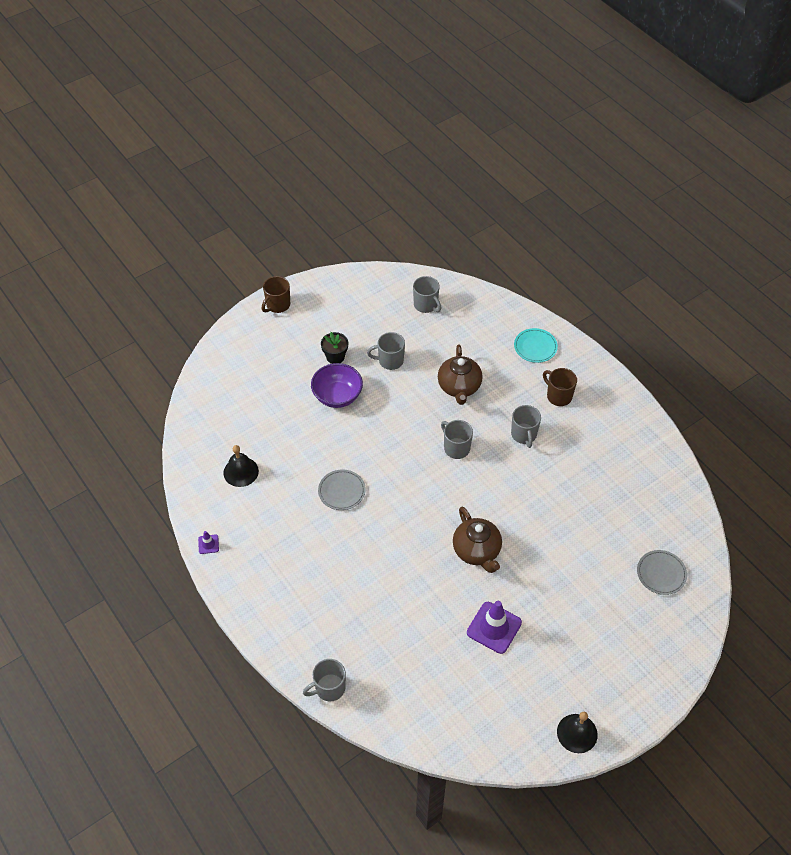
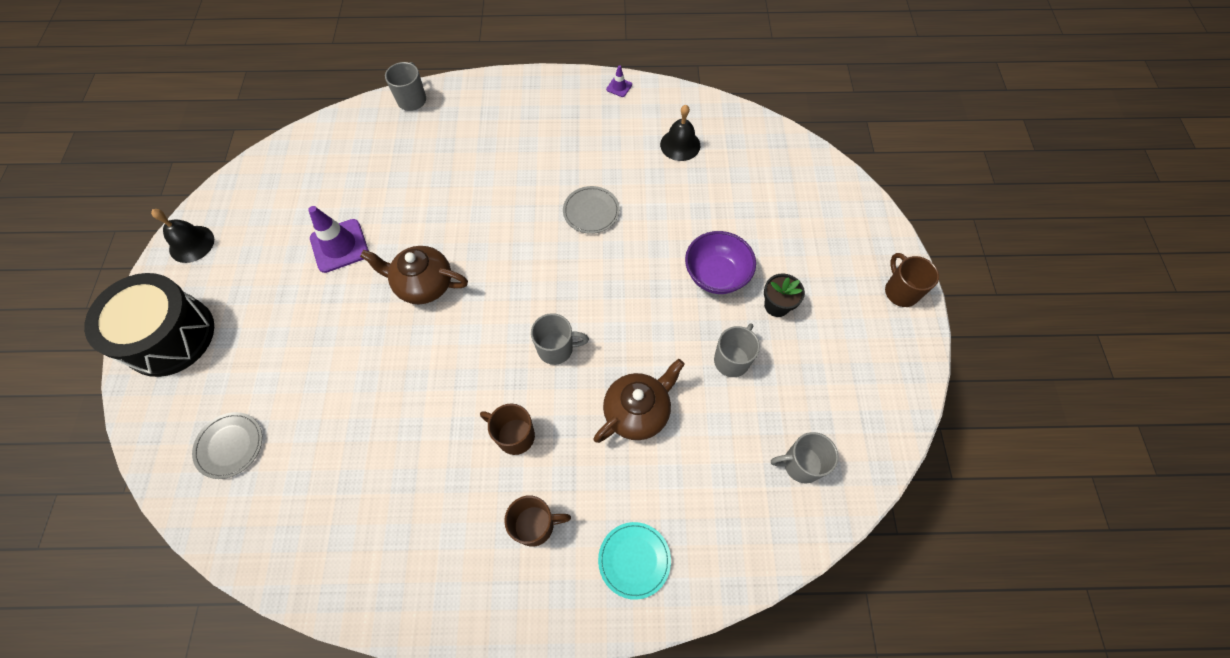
camera: 125 degrees right, 10 degrees up
(459, 387) = (637, 411): brown teapot -> brown teapot turned 105 degrees clockwise
(524, 435) = (514, 436): grey mug -> brown mug
(642, 676) = (169, 336): none -> black drum

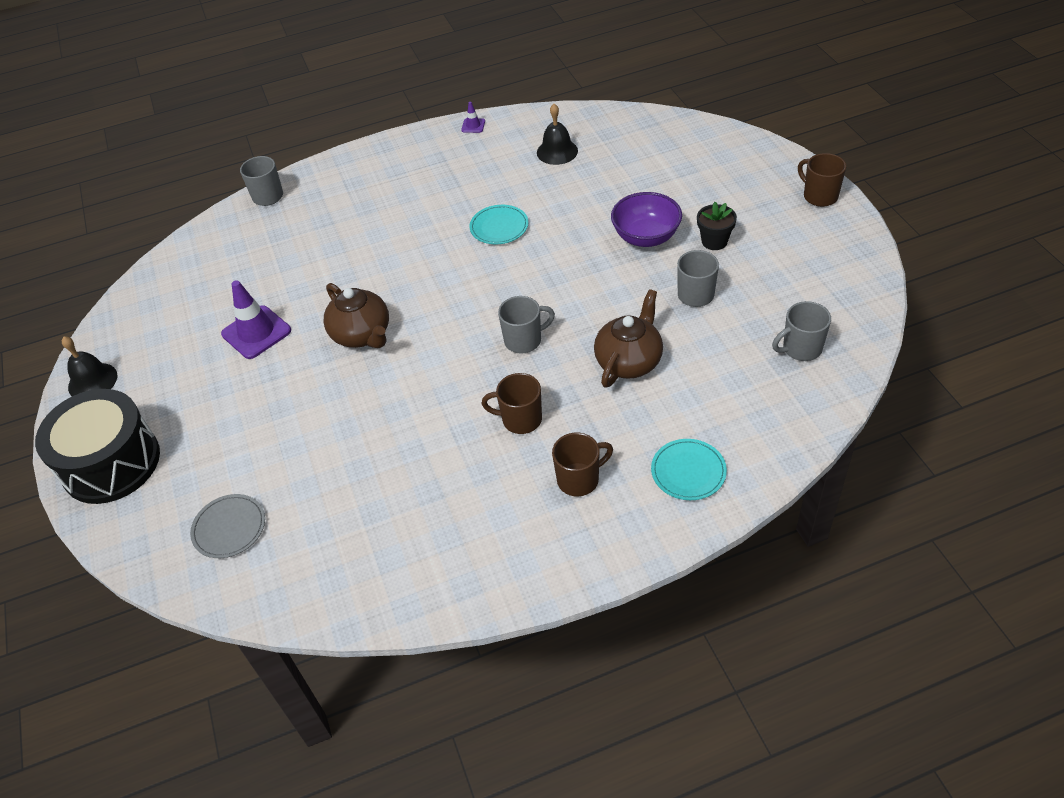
camera: 15 degrees left, 15 degrees down
(423, 284) = (362, 335): brown teapot -> brown teapot turned 120 degrees counterclockwise
(591, 211) = (499, 227): grey plate -> turquoise plate

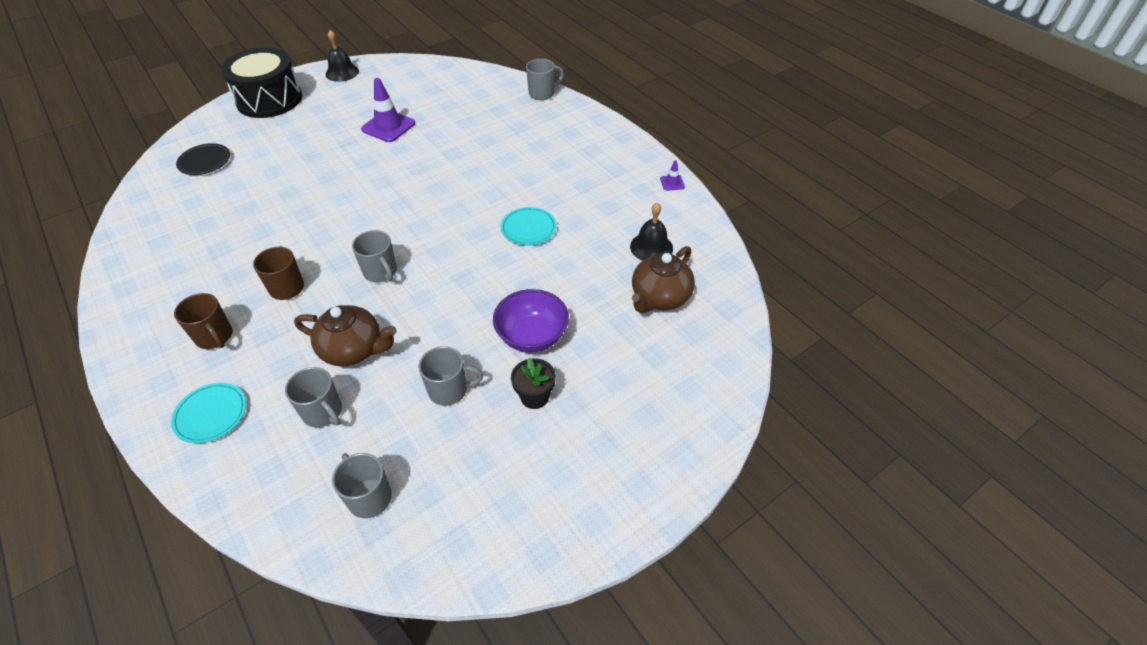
camera: 70 degrees right, 0 degrees up
(229, 528) = (204, 161): grey plate -> black plate
(362, 335) = (386, 178): brown teapot -> brown teapot (659, 297)
(703, 382) = (323, 412): none -> grey mug
(819, 196) = (638, 497): brown mug -> none

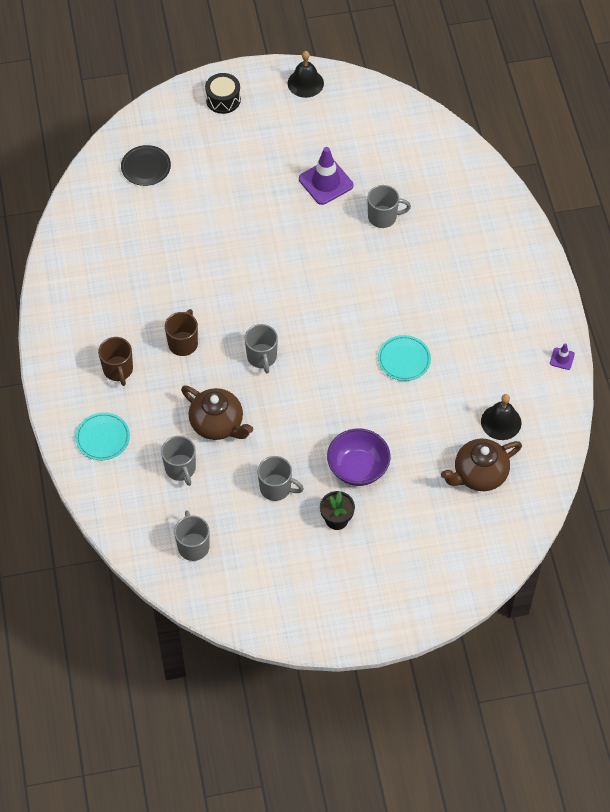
camera: 25 degrees right, 10 degrees up
(269, 99) = (223, 100): black drum -> black drum, size x0.51
(542, 93) = (497, 191): grey mug -> grey mug (383, 217)

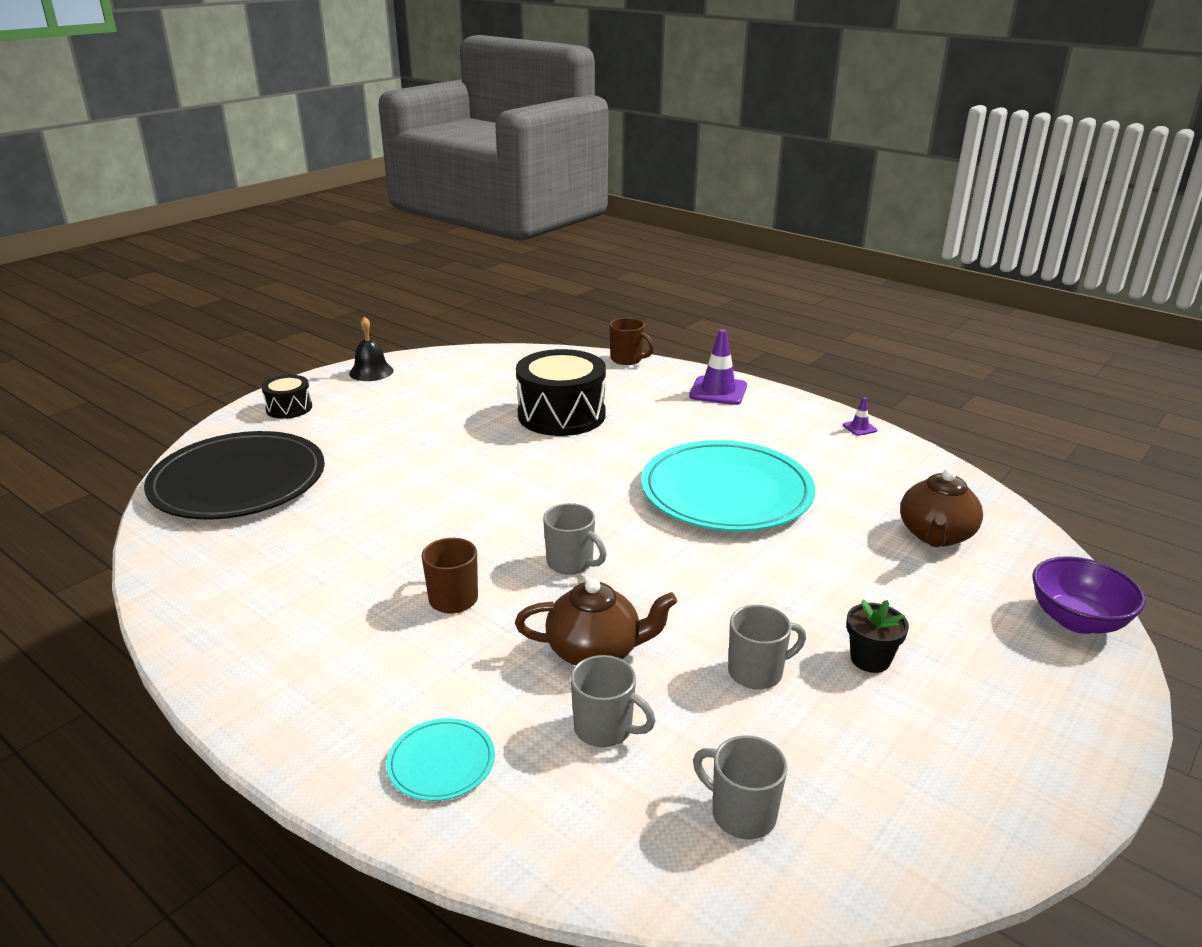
camera: 40 degrees left, 30 degrees down
(118, 370) = (385, 671): brown mug -> brown mug (627, 359)
(146, 167) = (238, 481): black plate -> black plate, size x2.36
(326, 182) = (471, 416): purple traffic cone -> purple traffic cone (718, 391)
(358, 468) = (817, 598): purple bowl -> purple bowl (1077, 620)
(383, 217) = (561, 415): grey mug -> black drum
(404, 359) = (726, 492): turquoise plate -> turquoise plate, size x2.36
(501, 422) = (886, 489): black bell -> none

